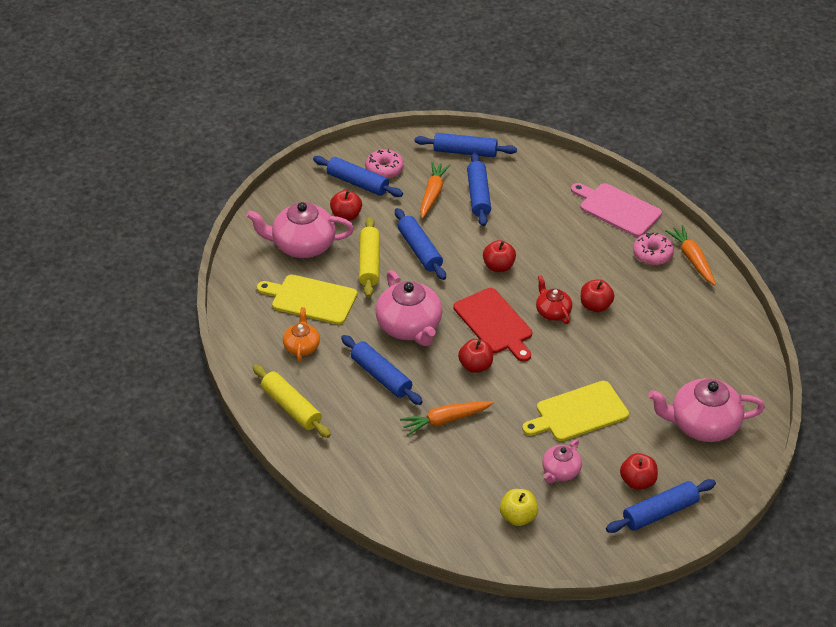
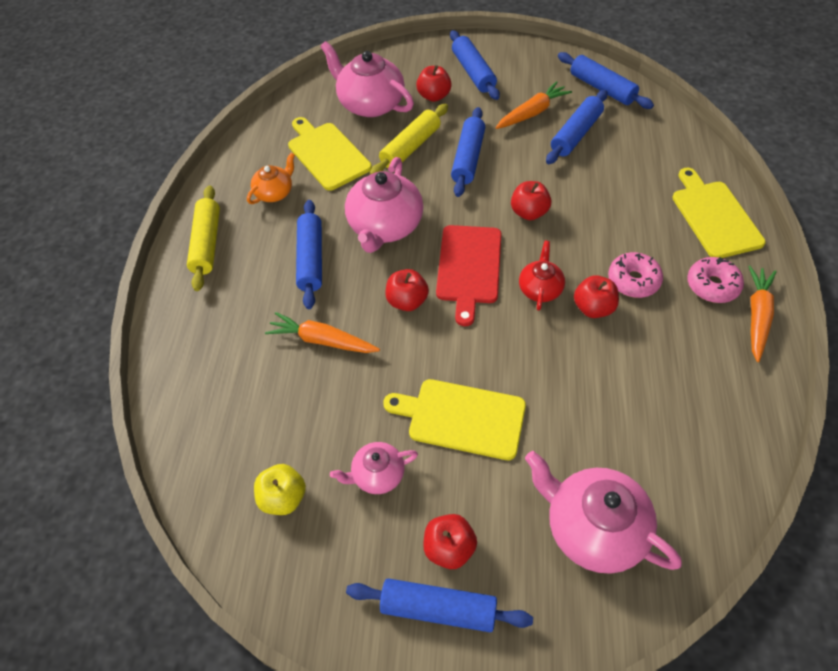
camera: 40 degrees right, 10 degrees up
(384, 169) = (509, 71): pink donut -> pink donut (633, 280)
(617, 209) = (714, 216): pink cutting board -> yellow cutting board

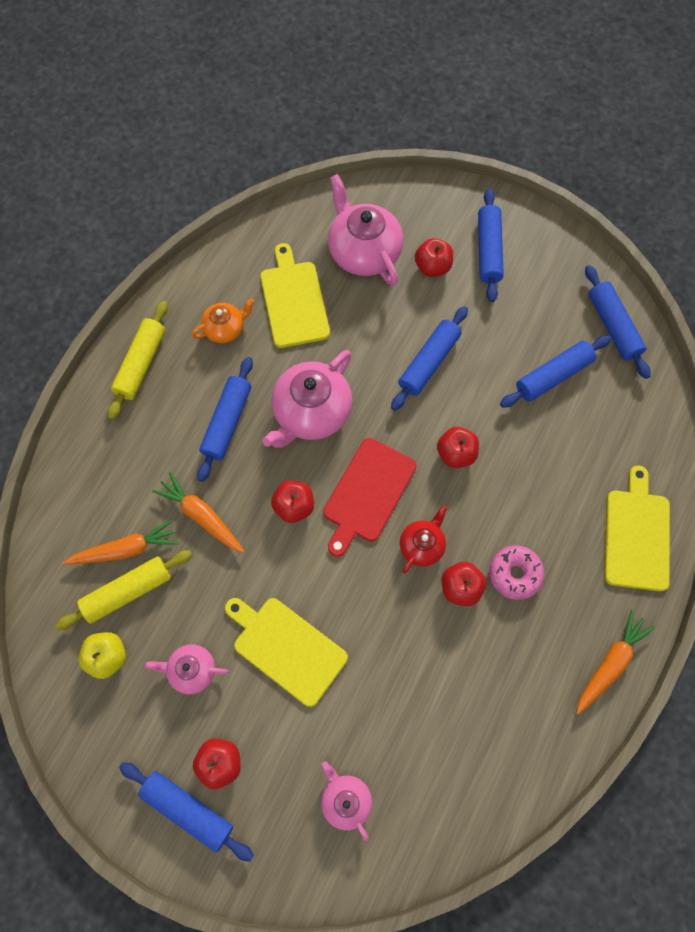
camera: 20 degrees right, 15 degrees up
(410, 147) = (378, 325): yellow rolling pin -> yellow rolling pin (128, 591)
(532, 113) = (522, 330): orange carrot -> orange carrot (126, 549)
(593, 528) = (345, 799): pink teapot -> pink teapot, size x0.55
(712, 285) = (587, 612): pink donut -> none

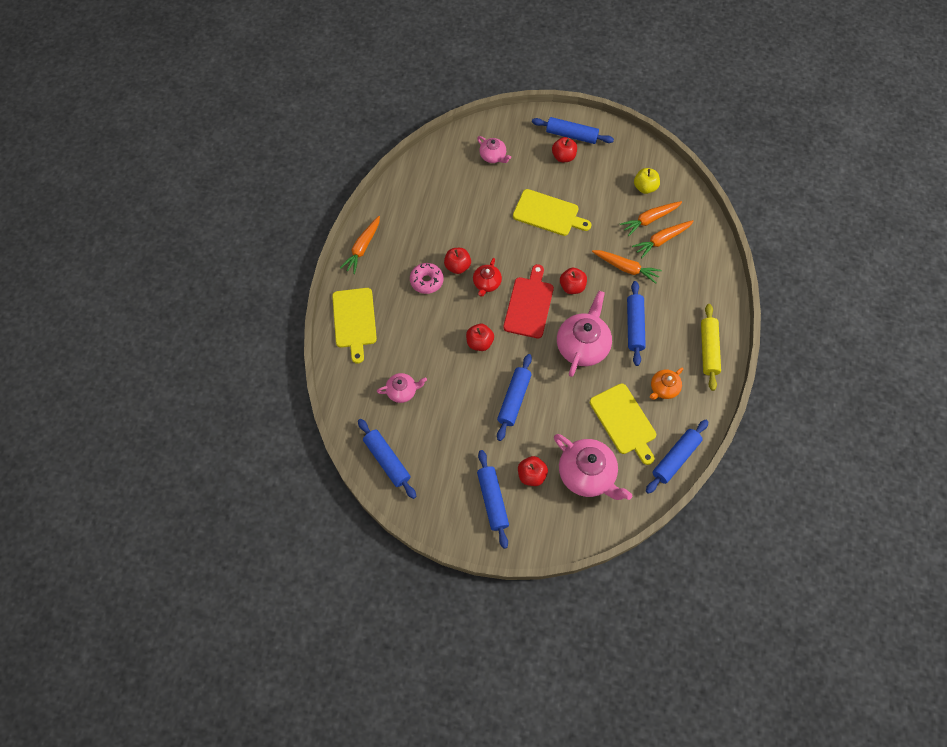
camera: 165 degrees right, 5 degrees down
(128, 591) = (649, 220): yellow rolling pin -> orange carrot
(191, 670) = (596, 192): pink teapot -> pink teapot (402, 391)
(553, 376) = (425, 411): blue rolling pin -> blue rolling pin (675, 458)

